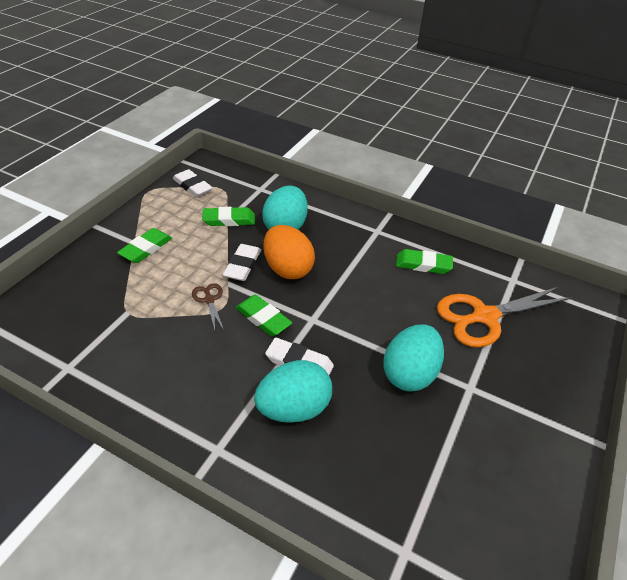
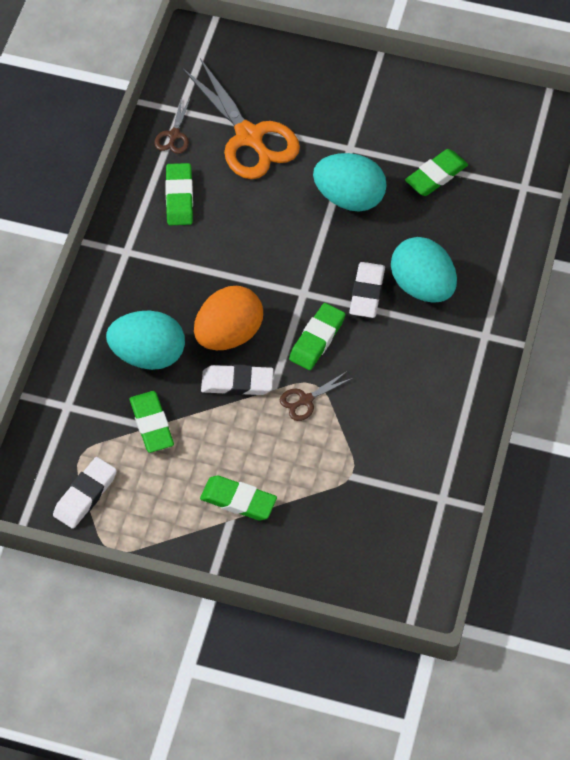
camera: 100 degrees left, 15 degrees up
(430, 457) = (436, 175): none -> green eraser
(486, 272) = (174, 135): none -> brown scissors

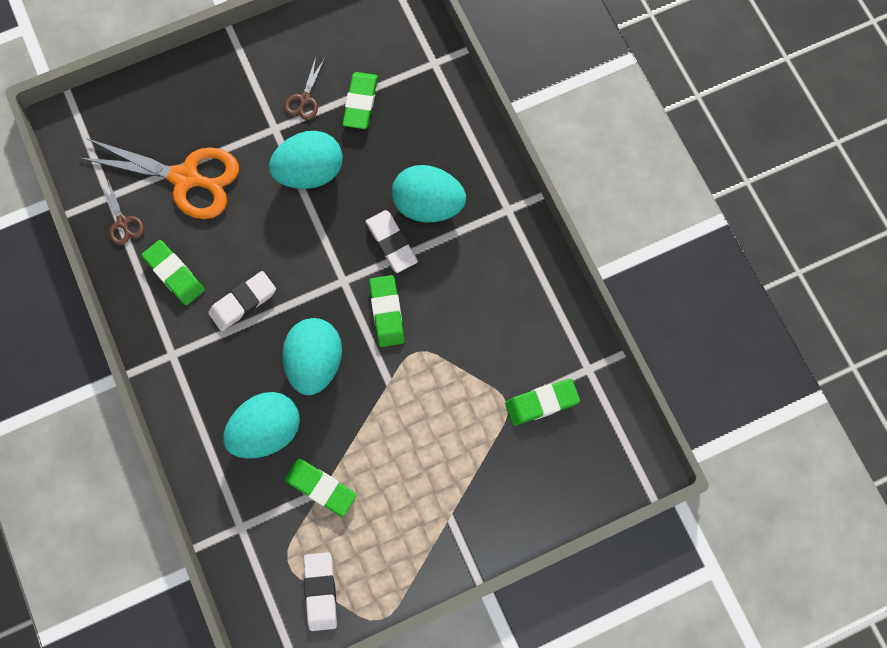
camera: 40 degrees left, 15 degrees up
(229, 334) = (315, 362): orange egg -> turquoise egg
(237, 383) = (357, 398): white eraser -> white eraser (243, 302)
(238, 500) = (442, 496): green eraser -> green eraser (541, 403)
(305, 400) = (421, 370): brown scissors -> brown scissors (304, 99)

